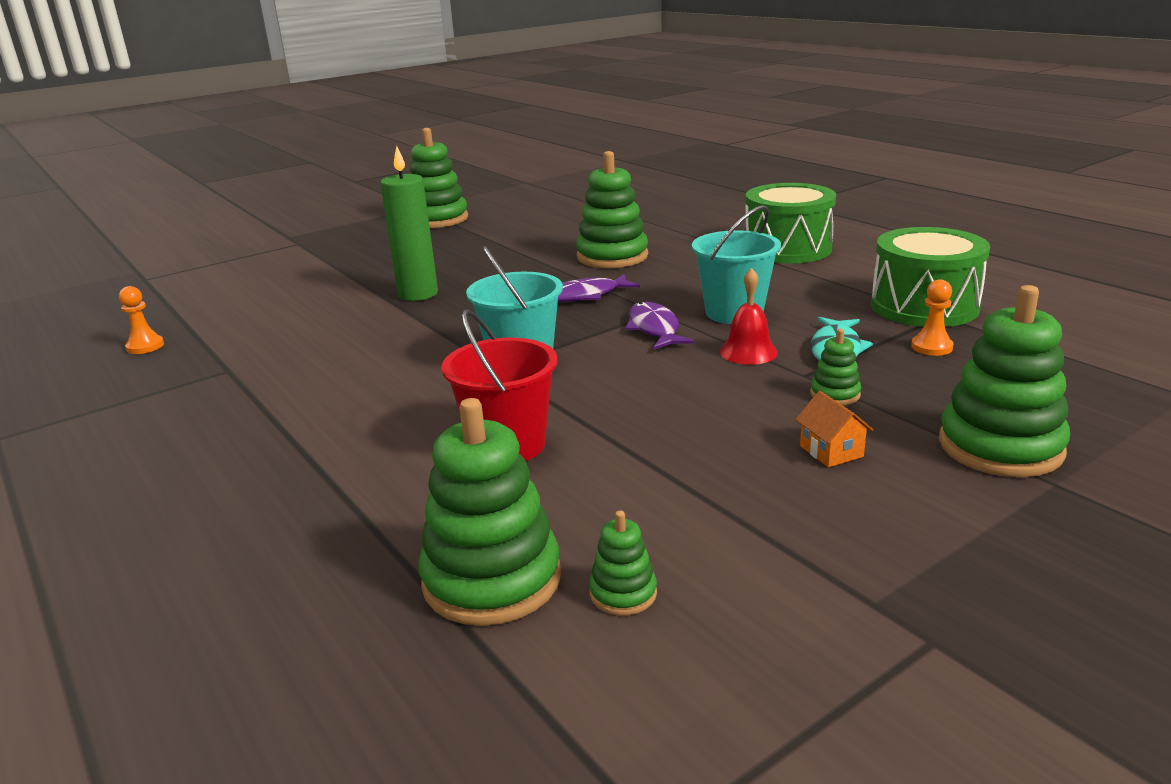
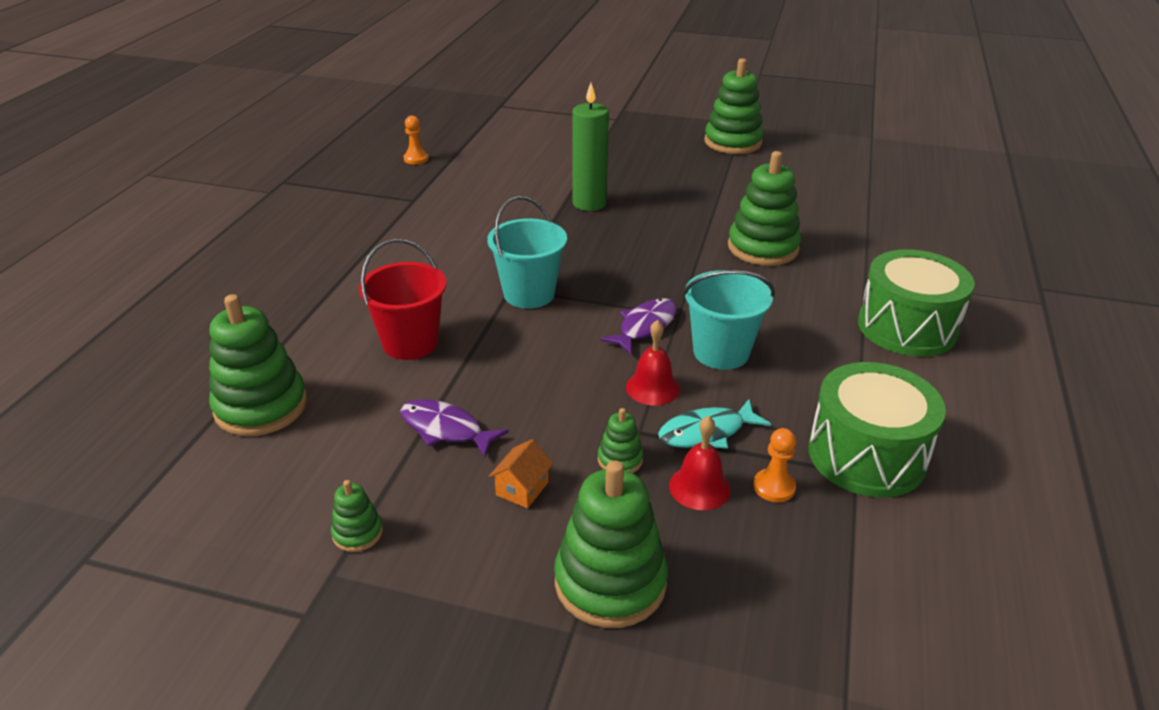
camera: 50 degrees right, 10 degrees up
(586, 296) = (669, 270): purple fish -> purple fish (446, 429)
(623, 593) = (277, 461): green stacking toy -> green stacking toy (357, 533)
(905, 374) = (699, 487): none -> red bell

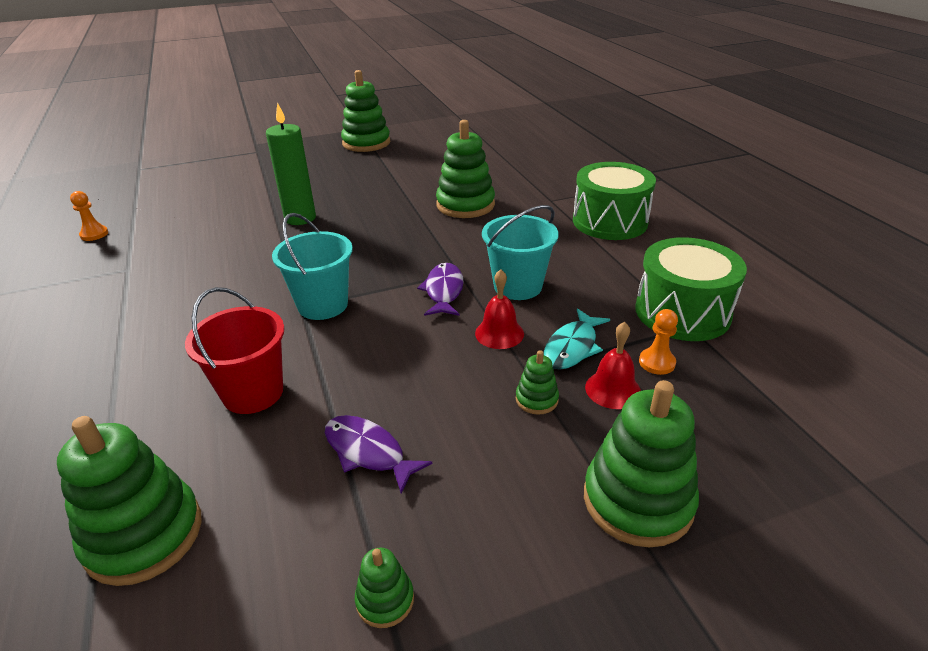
camera: 35 degrees left, 0 degrees up
(446, 429) = (368, 452): purple fish -> purple fish turned 45 degrees clockwise
(522, 489) = (489, 466): orange house -> none

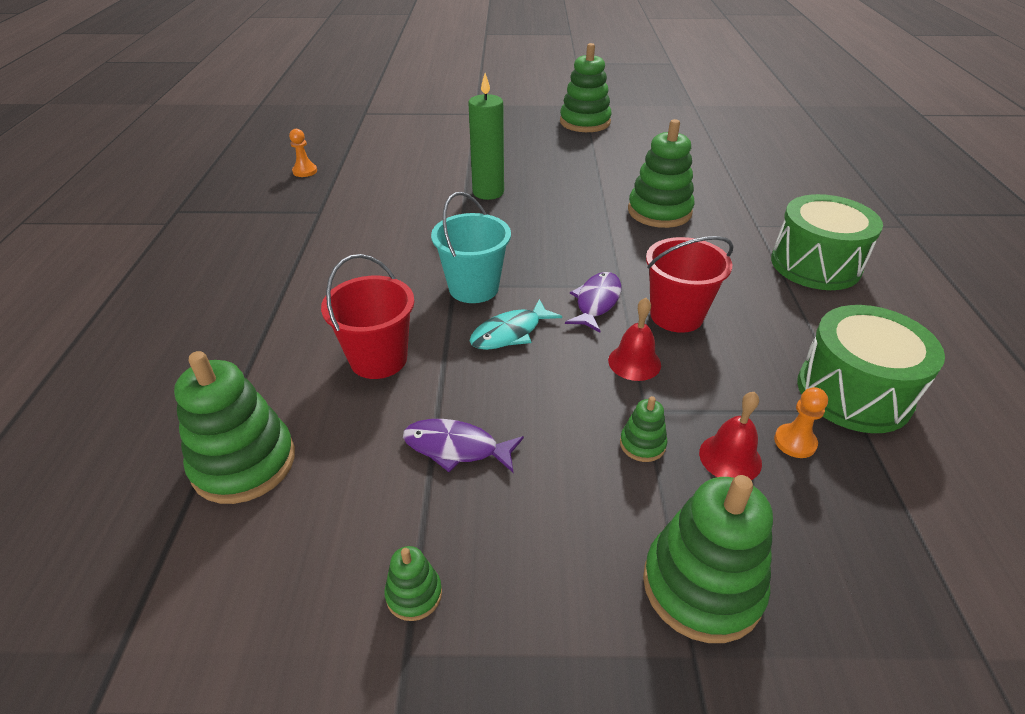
camera: 20 degrees right, 5 degrees up
(368, 452) = (456, 448): purple fish -> purple fish turned 45 degrees counterclockwise
(517, 286) = (676, 315): turquoise bucket -> red bucket
(572, 347) = (706, 398): turquoise fish -> turquoise fish (510, 333)

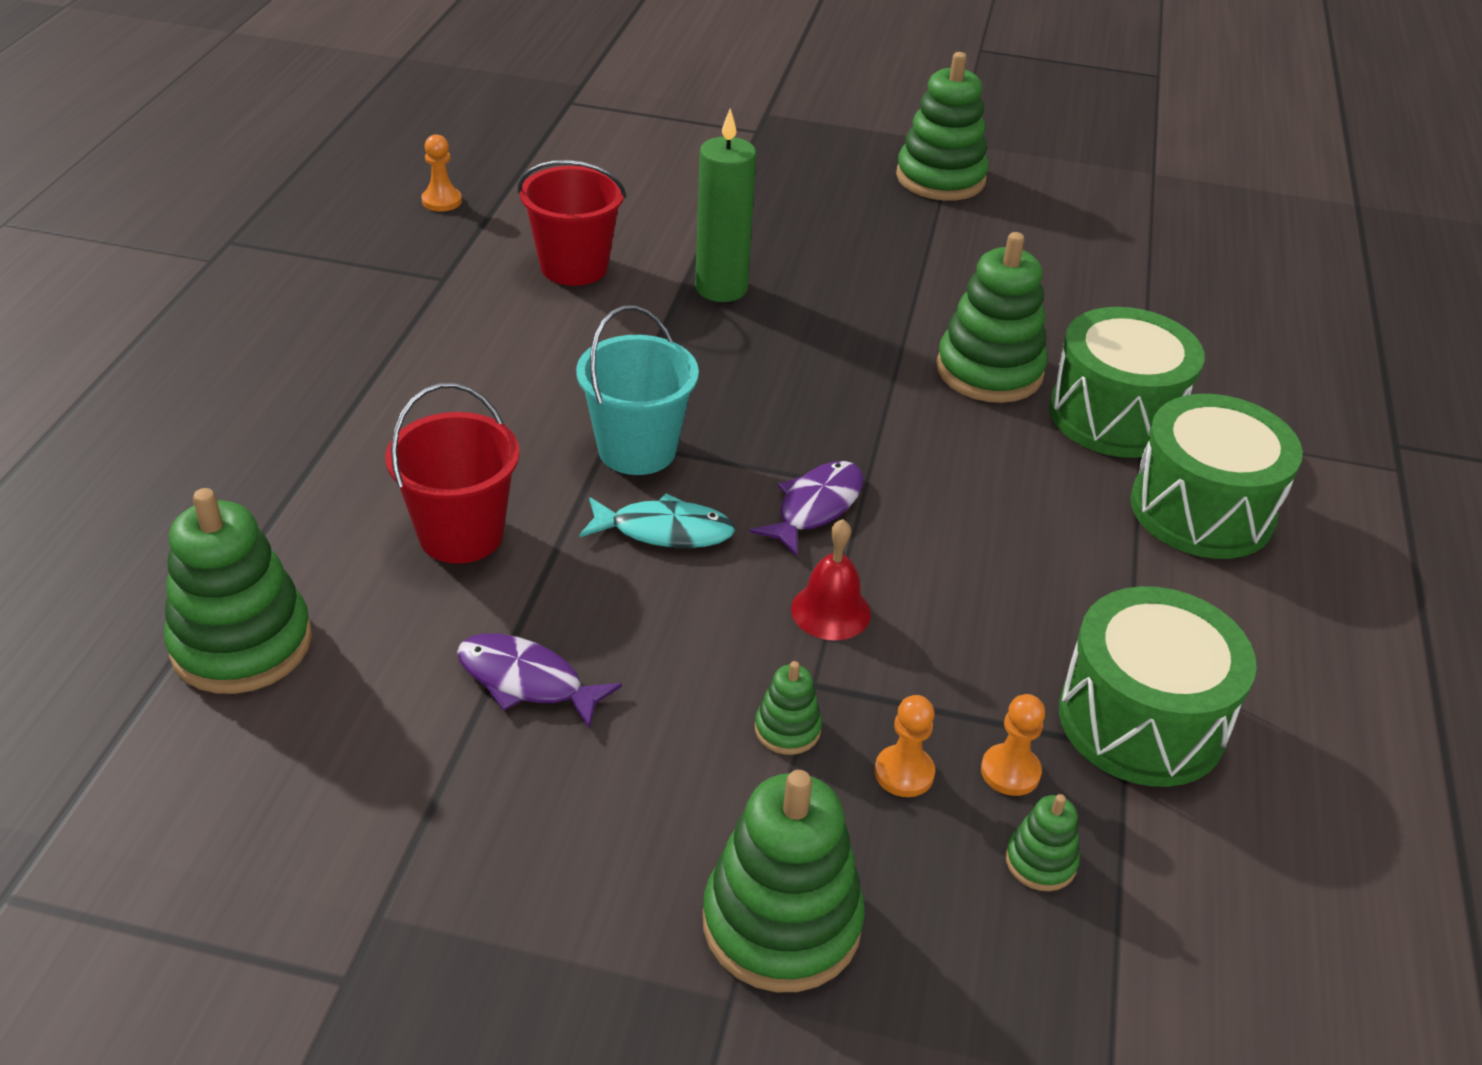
camera: 10 degrees right, 0 degrees up
(414, 594) = (410, 850): green stacking toy -> green stacking toy (1040, 861)
(510, 333) = (664, 531): turquoise fish -> turquoise fish turned 150 degrees counterclockwise
(676, 315) = (930, 551): red bucket -> red bucket (574, 267)
(730, 457) = (904, 773): red bell -> orange pawn
(740, 223) = (1115, 415): none -> green drum

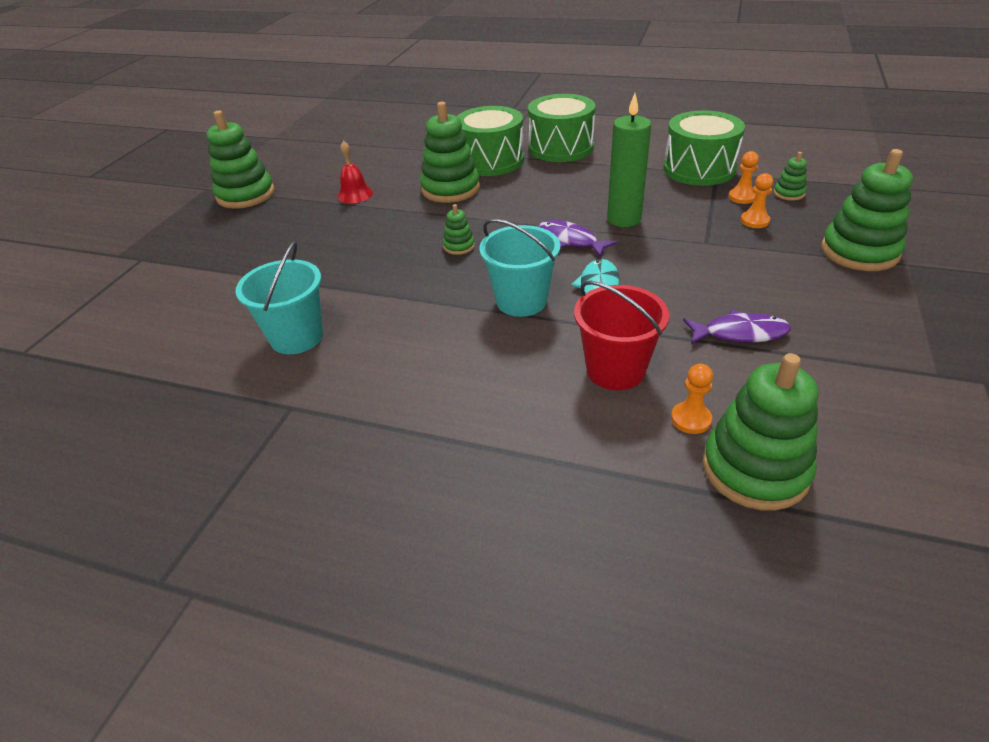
camera: 80 degrees left, 0 degrees up
(441, 201) = (157, 420): orange pawn -> orange pawn (691, 419)
(527, 681) = (740, 333): purple fish -> purple fish turned 120 degrees counterclockwise
(574, 267) = (297, 337): red bucket -> turquoise bucket
(721, 288) = (346, 272): green candle -> green candle (624, 219)
(787, 729) = (741, 250): green stacking toy -> green stacking toy (459, 246)
(830, 611) = (652, 237): red bell -> red bell (355, 194)

